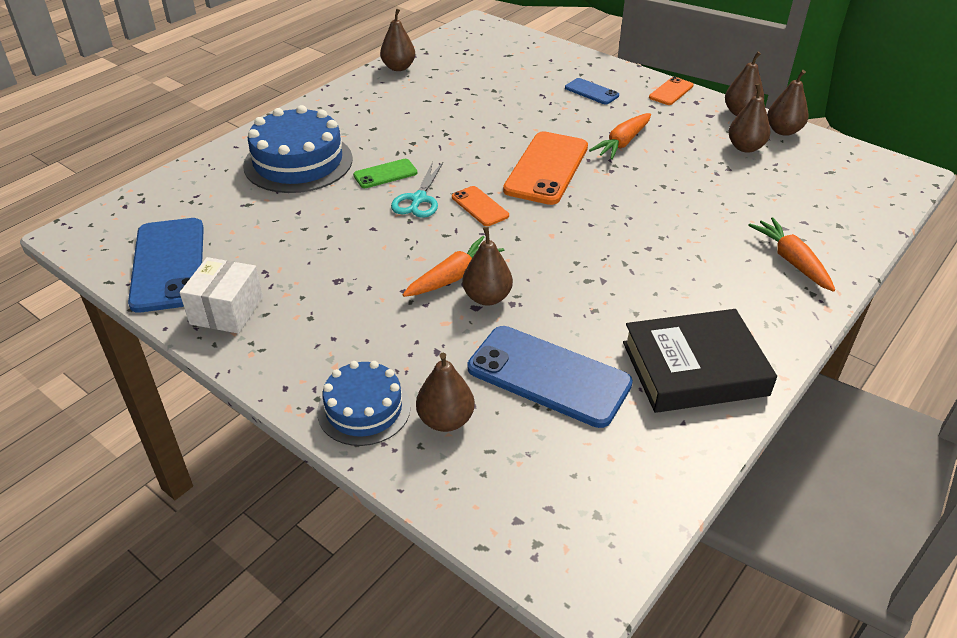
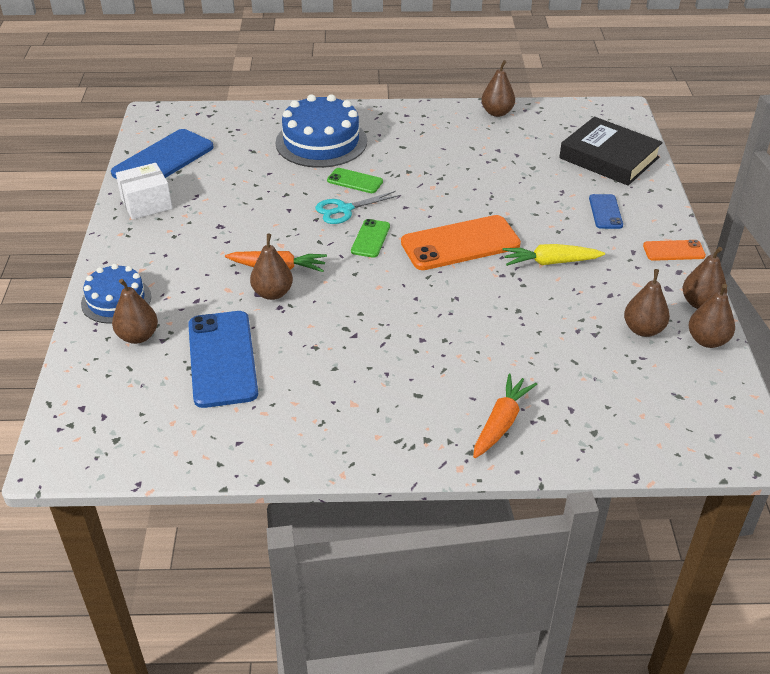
camera: 50 degrees right, 0 degrees up
(480, 206) = (370, 239): orange phone -> green phone
(622, 143) = (550, 262): orange carrot -> yellow carrot
(694, 368) = (302, 423): black book -> black book (609, 158)

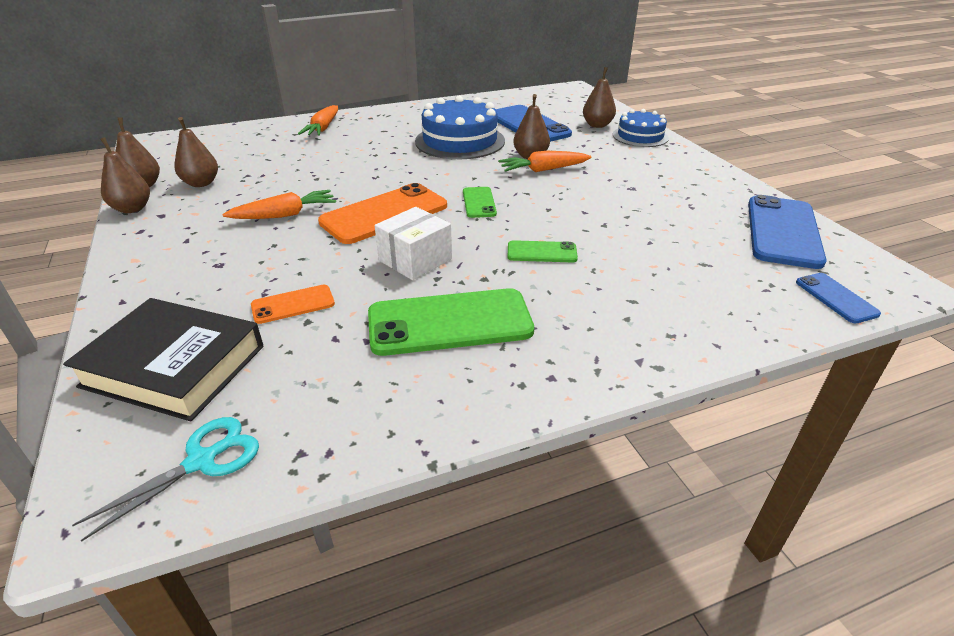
camera: 160 degrees right, 5 degrees down
(146, 204) = (725, 191): white box -> white box (415, 260)
(321, 142) = (634, 294): blue cake -> blue cake (460, 141)
(344, 209) = (527, 221): turquoise scissors -> turquoise scissors (201, 461)
(445, 149) = (449, 322): none -> green phone
(497, 113) = (386, 426): brown pear -> none
(550, 262) = (285, 215): yellow carrot -> orange carrot
(605, 212) = (207, 277): blue phone -> blue phone (836, 298)
(673, 251) = (134, 249): orange phone -> orange phone (293, 304)

